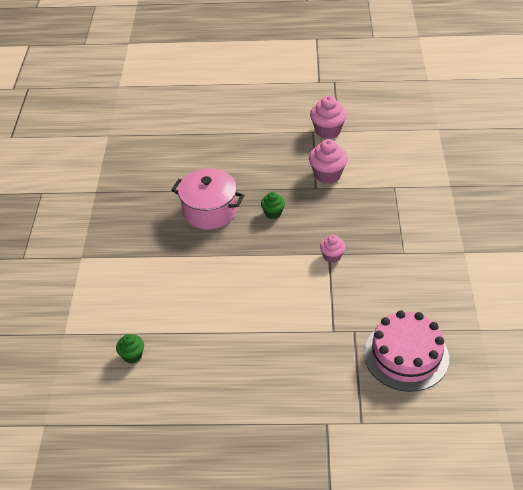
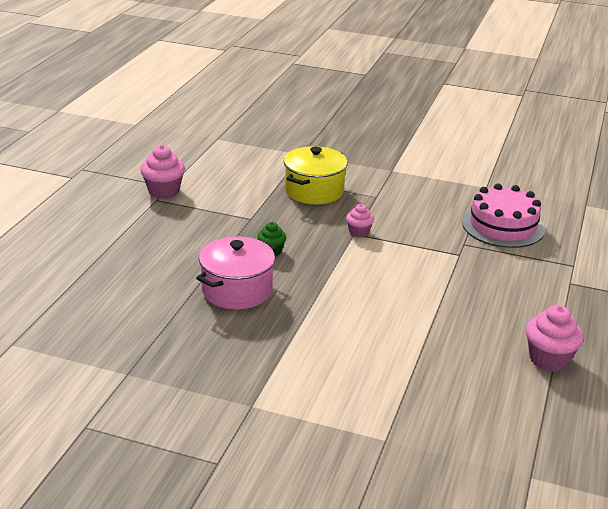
camera: 75 degrees left, 15 degrees down
(132, 355) = (444, 387): green cupcake -> none
(327, 174) = (235, 207): pink cupcake -> pink cupcake (549, 359)
(385, 211) = (314, 191): none -> yellow pot

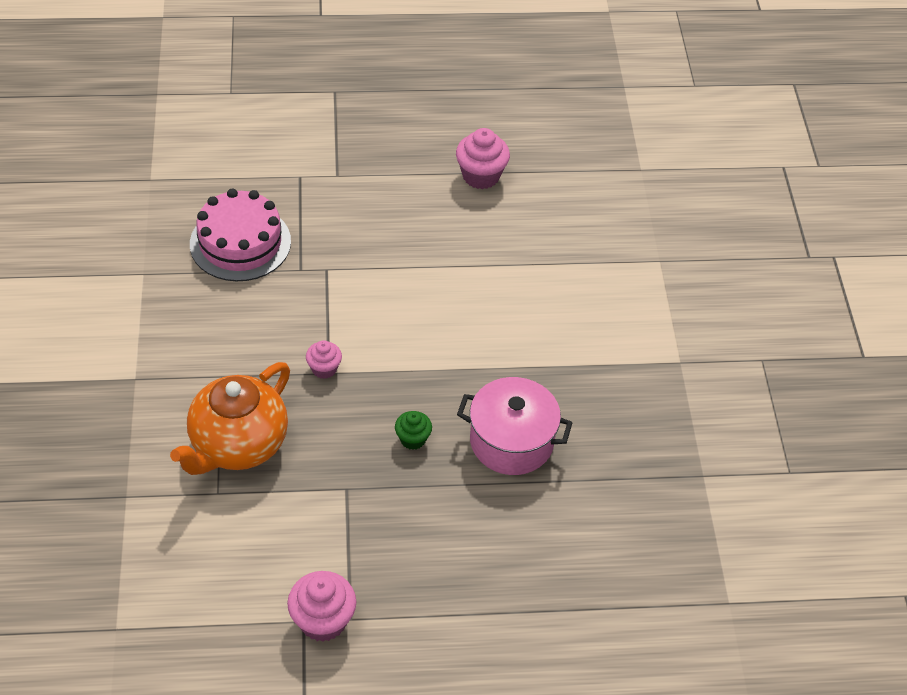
camera: 115 degrees left, 20 degrees up
(314, 191) = (238, 445): yellow pot -> orange teapot

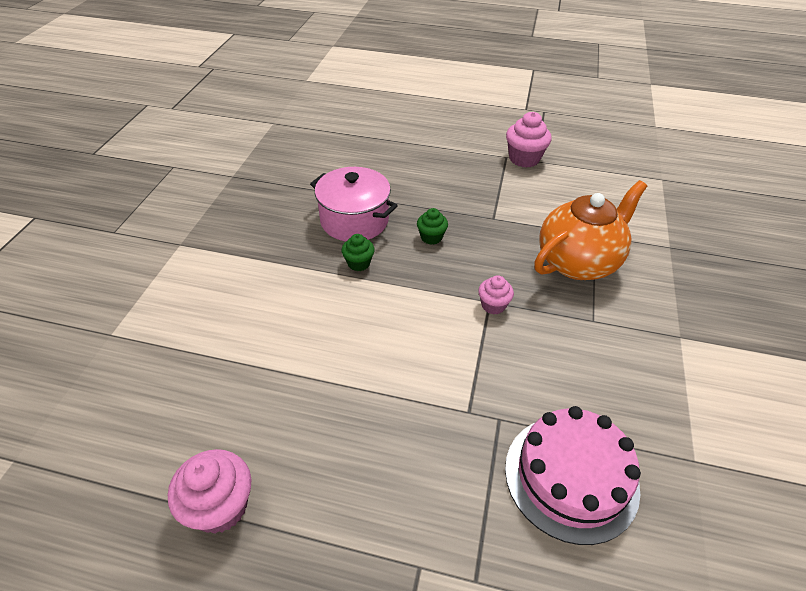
camera: 160 degrees left, 5 degrees down
(479, 384) = (358, 263): none -> green cupcake

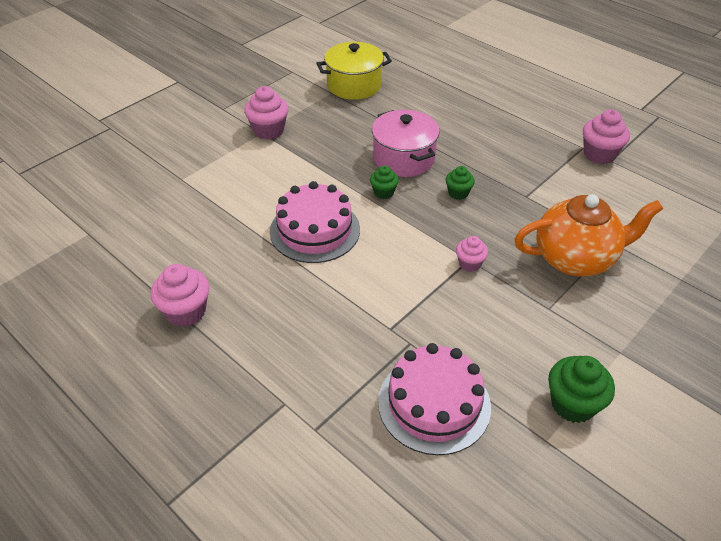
camera: 30 degrees right, 0 degrees up
(186, 239) = (268, 130): none -> pink cupcake
(252, 161) = (354, 85): none -> yellow pot
(313, 333) = (315, 230): none -> pink cake
(685, 409) = (572, 404): none -> green cupcake

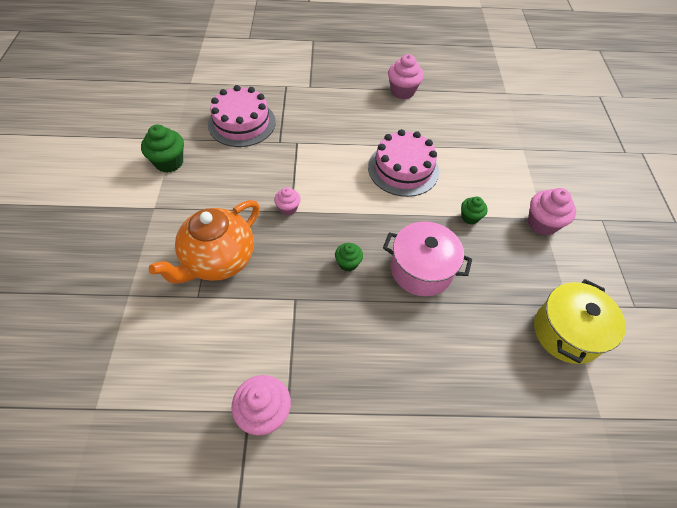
camera: 135 degrees right, 10 degrees up
(383, 192) = (398, 226): green cupcake -> green cupcake (470, 217)

